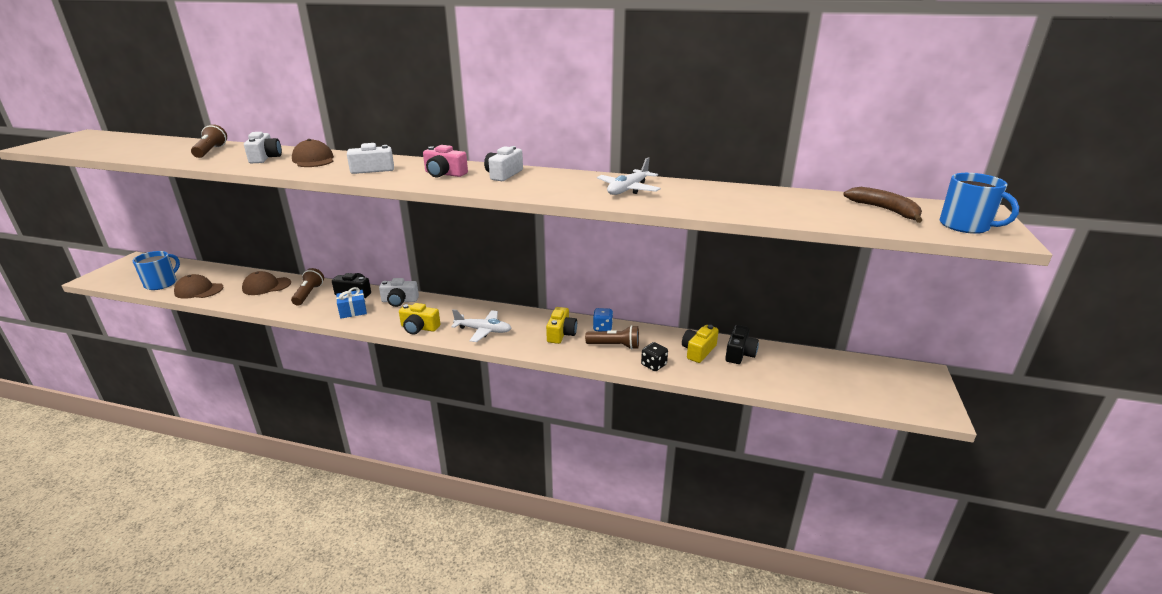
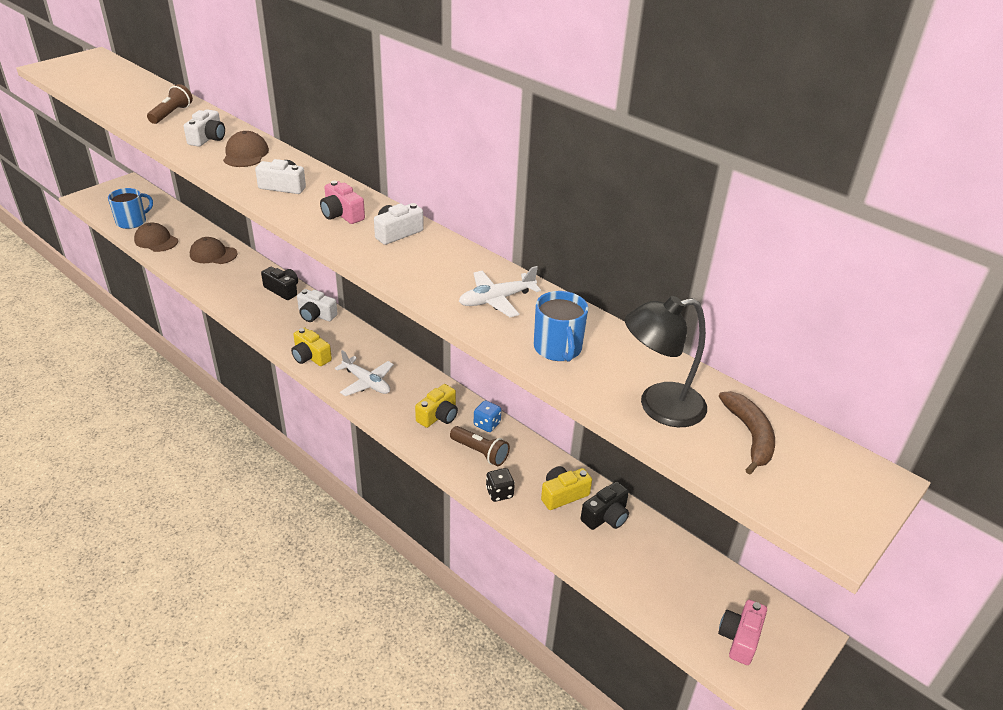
camera: 25 degrees right, 10 degrees up
(308, 294) = (242, 277): brown flashlight -> none
(353, 311) = (266, 313): blue gift -> none
(813, 211) = (659, 407): none -> black lamp
(893, 390) = (740, 638): none -> pink camera
(965, 226) = (815, 498): blue mug -> blue mug (558, 348)

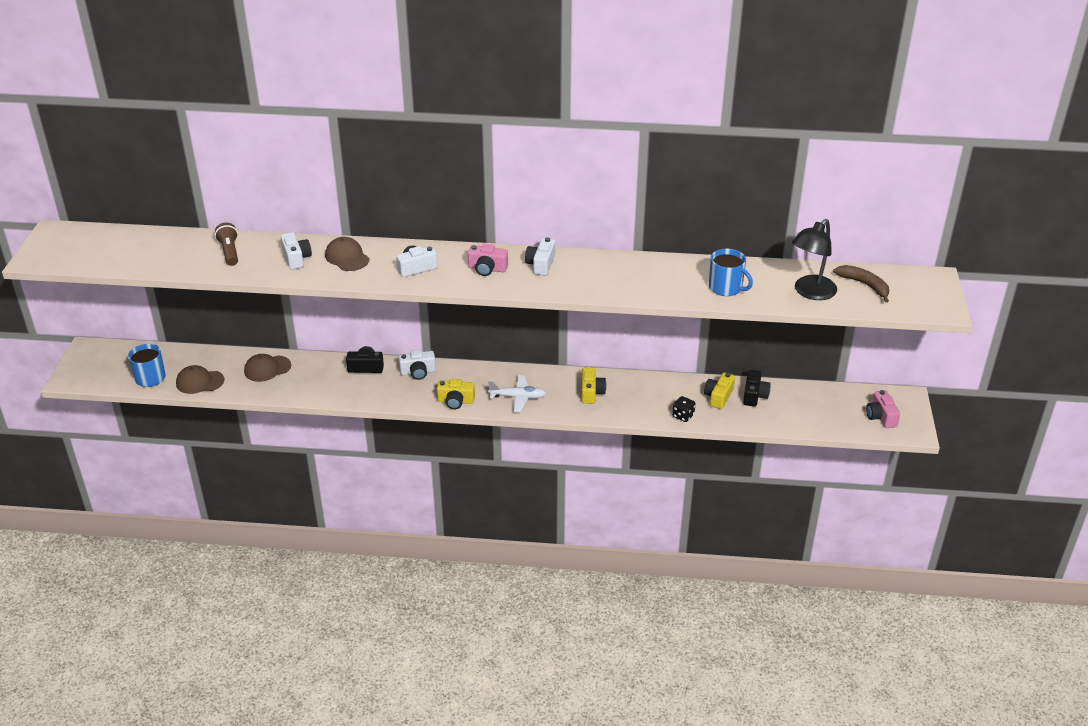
camera: 35 degrees left, 0 degrees up
(480, 452) = (644, 400): brown flashlight -> none
(487, 424) = (627, 381): blue dice -> none
(496, 300) = (658, 277): white plane -> none

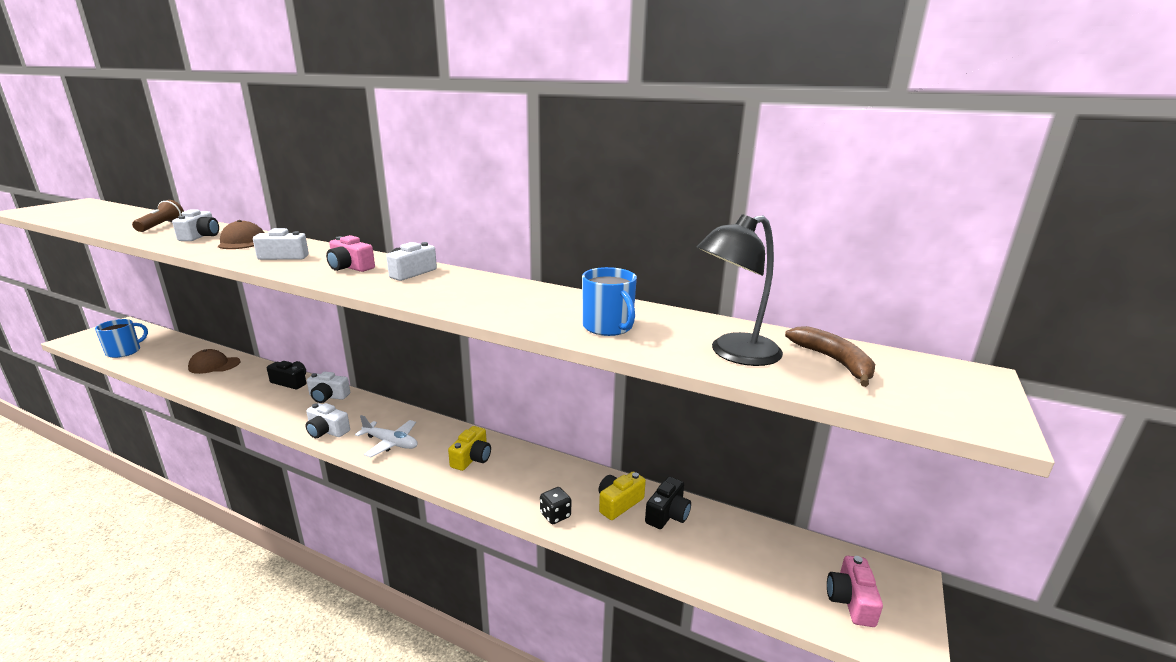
camera: 20 degrees right, 15 degrees down
(200, 382) = (151, 362): brown cap -> none
(455, 401) = (327, 431): yellow camera -> white camera

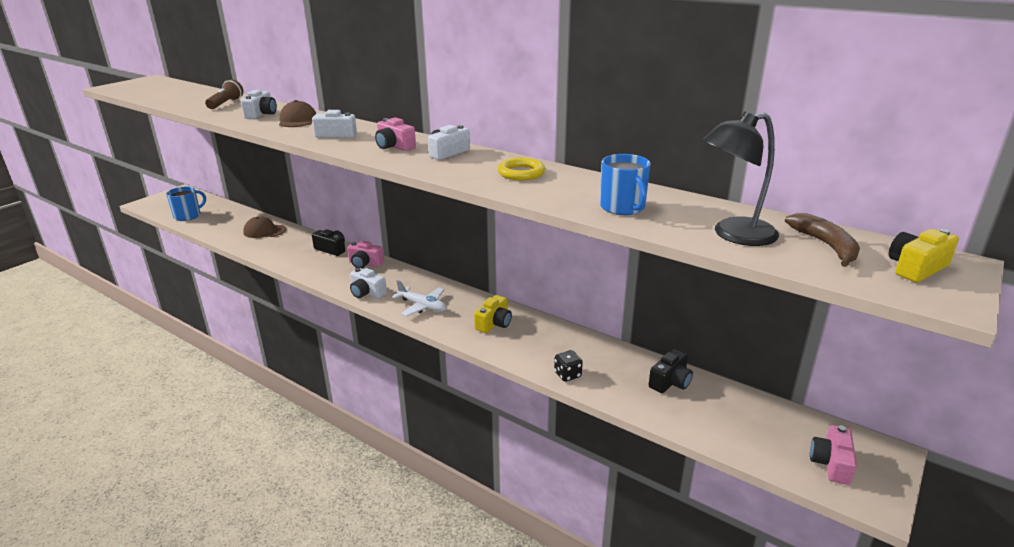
camera: 10 degrees right, 5 degrees up
(328, 396) = (365, 263): white camera -> pink camera
(493, 292) = (521, 173): none -> yellow ring
(618, 503) = (625, 370): yellow camera -> yellow camera (916, 268)

